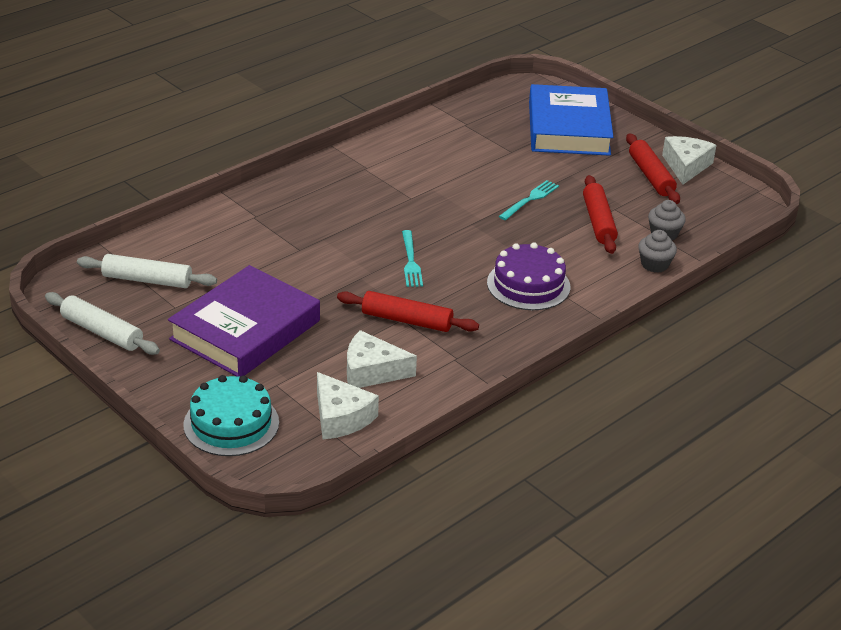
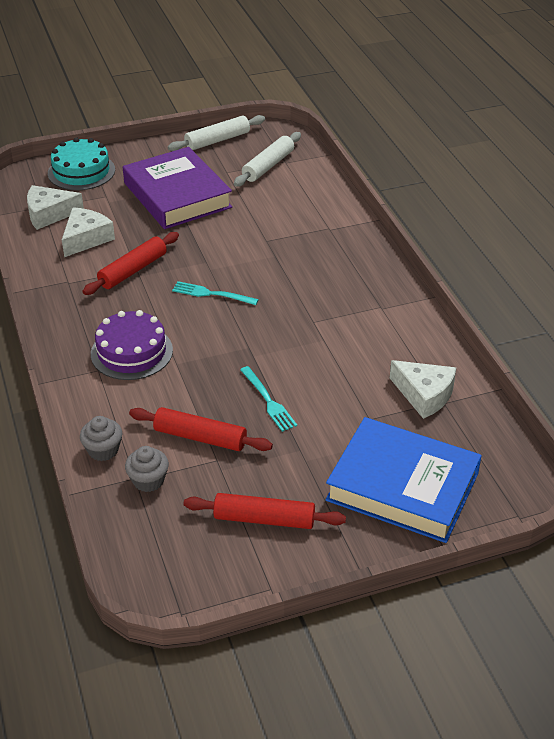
camera: 115 degrees right, 5 degrees up
(686, 166) = (270, 564): white cheese -> white cheese (424, 395)

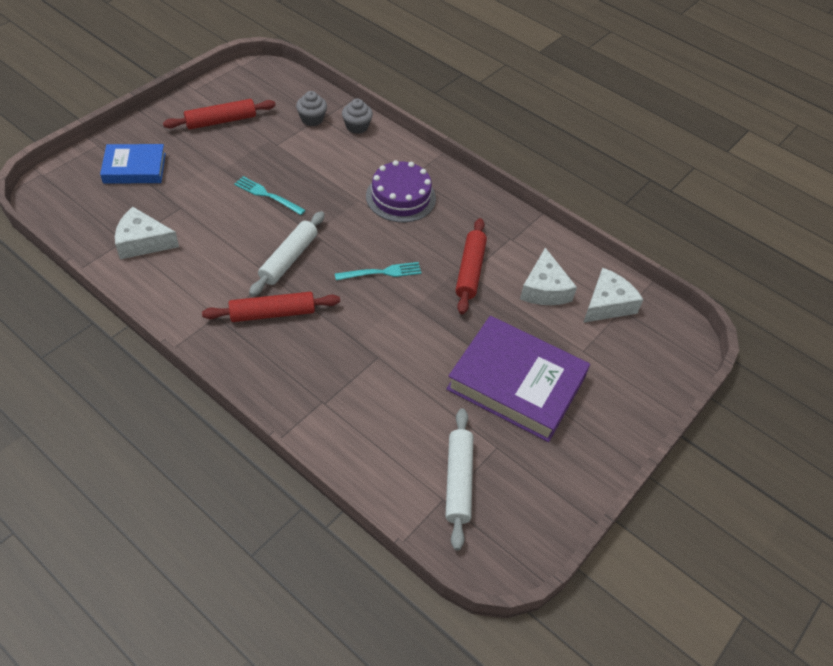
camera: 145 degrees right, 10 degrees up
(81, 171) = (643, 375): turquoise cake -> none
(200, 437) = (298, 154): red rolling pin -> red rolling pin (272, 313)
(217, 140) = (554, 504): white rolling pin -> white rolling pin (288, 259)
(402, 486) = (134, 168): blue book -> blue book, size x0.59

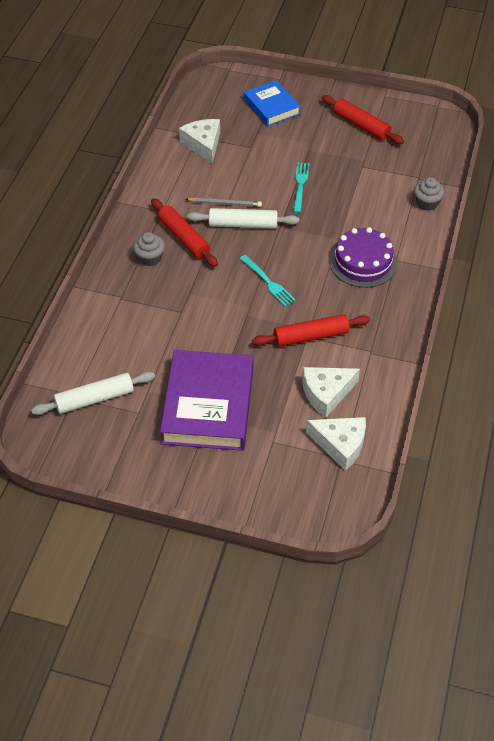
camera: 70 degrees right, 0 degrees up
(247, 260) = (225, 204): none -> grey pencil
(312, 119) = (411, 173): grey cupcake -> grey cupcake (150, 258)

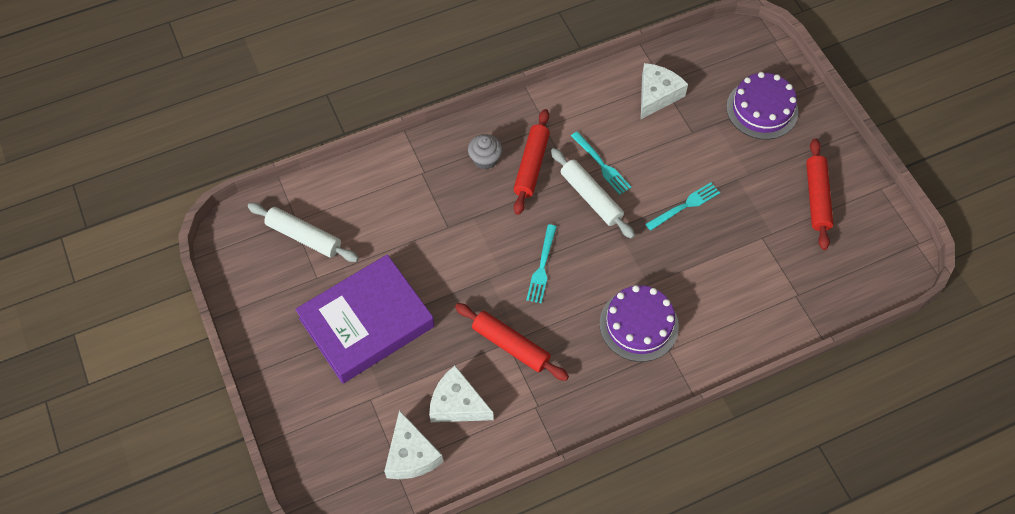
camera: 50 degrees right, 10 degrees up
(225, 204) = (602, 165): grey pencil -> turquoise fork
(271, 107) = (762, 109): blue book -> purple cake
(427, 203) = (770, 326): grey cupcake -> none

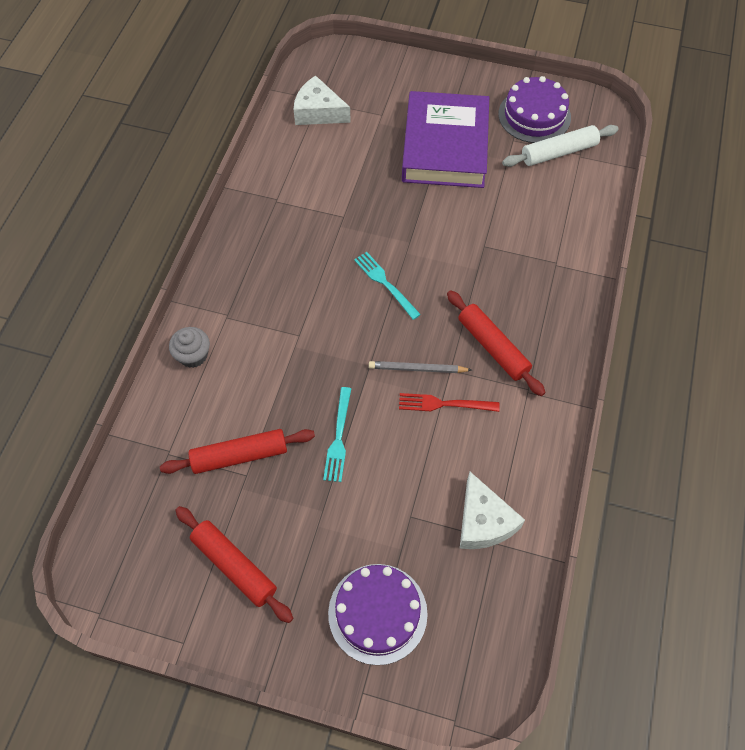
camera: 130 degrees right, 0 degrees up
(457, 404) = (327, 157): white cheese -> none
(485, 159) = (531, 317): grey cupcake -> grey cupcake (193, 355)
(510, 345) = (339, 217): red rolling pin -> red rolling pin (240, 455)
(591, 197) = (417, 369): white rolling pin -> grey pencil
(602, 165) = (443, 404): turquoise fork -> red fork
(639, 325) = (268, 311): purple cake -> purple cake (534, 115)

